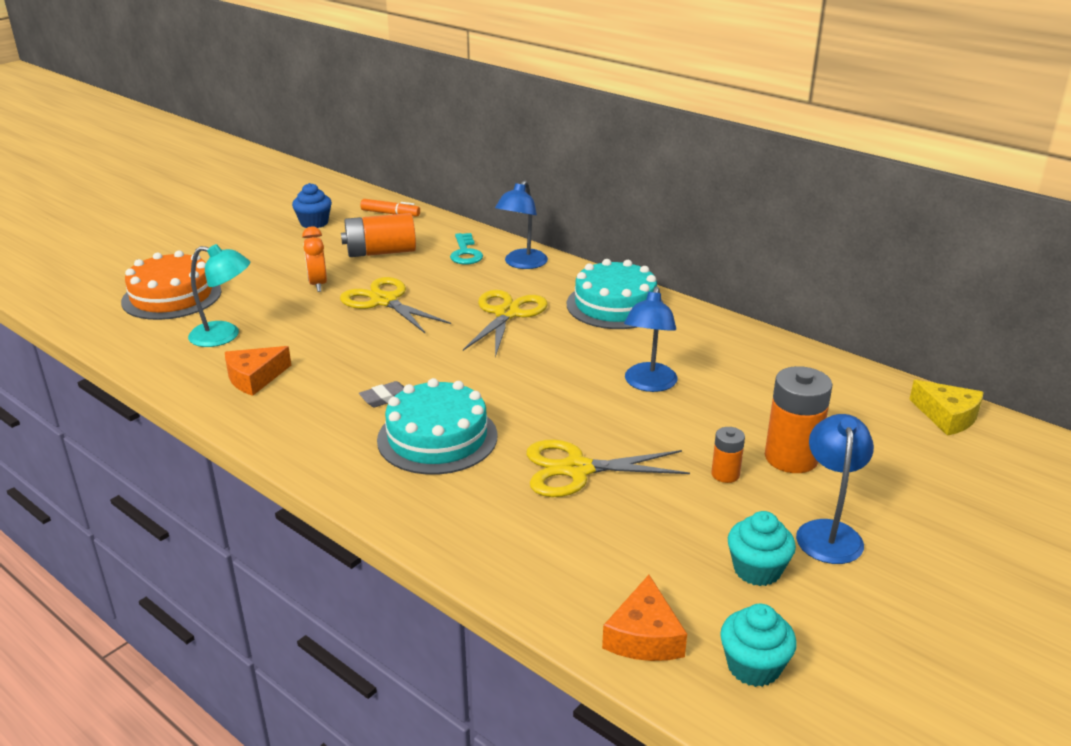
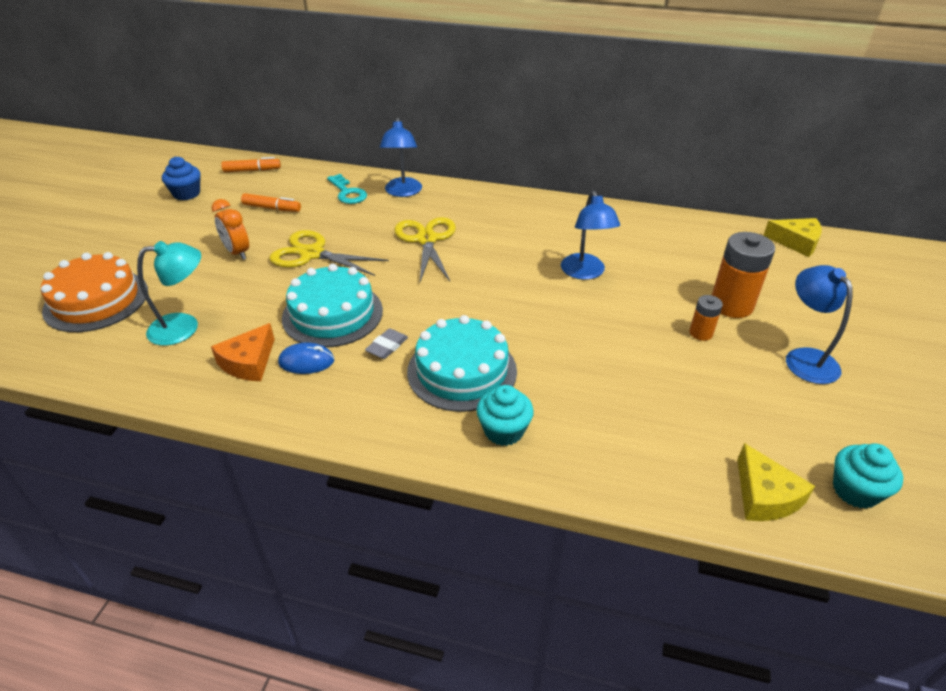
camera: 25 degrees left, 10 degrees up
(303, 391) = (306, 361): none -> blue mouse
(381, 252) = (272, 208): orange battery -> orange marker
(577, 469) = (594, 364): yellow scissors -> none
(615, 305) = (504, 211): turquoise cake -> turquoise cake (332, 314)
(644, 636) = (764, 496): orange cheese -> yellow cheese
(757, 570) = (788, 407): turquoise cupcake -> turquoise cupcake (504, 431)

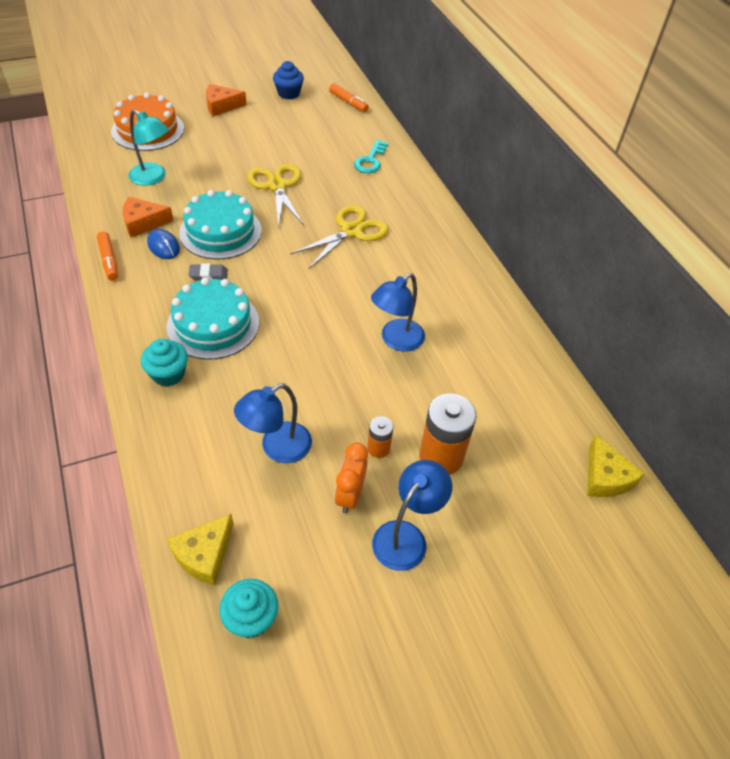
camera: 50 degrees right, 10 degrees up
(138, 238) = (221, 106): none -> orange cheese
(237, 253) = (246, 153): orange clock -> orange clock (350, 495)
(272, 208) = (311, 138): orange marker -> orange marker (109, 260)
(403, 192) = (402, 186): blue lamp -> blue lamp (277, 448)

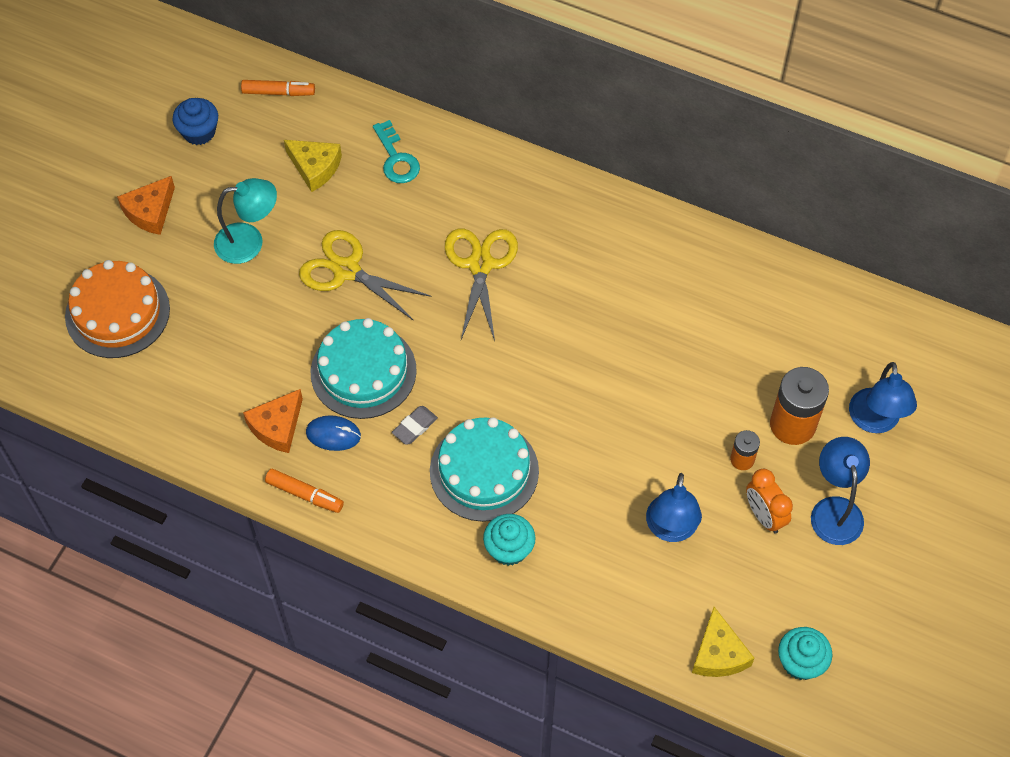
camera: 40 degrees left, 10 degrees up
(153, 178) = (211, 367): turquoise lamp -> turquoise lamp (249, 242)
(396, 340) = (649, 349): blue lamp -> blue lamp (875, 421)
(605, 477) = (917, 335): yellow cheese -> yellow cheese (315, 167)

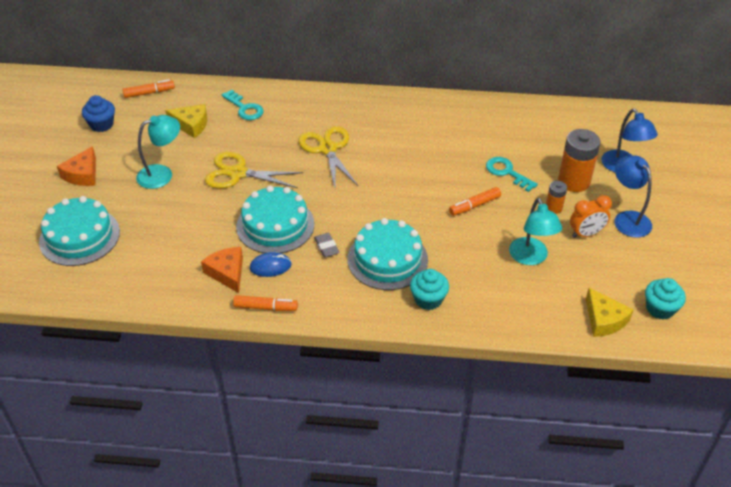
camera: 20 degrees left, 15 degrees down
(117, 312) = (79, 236): orange cake -> turquoise cake
(277, 426) = (227, 273): orange cheese -> orange cheese turned 135 degrees clockwise
(414, 427) = (326, 247): grey eraser -> grey eraser turned 45 degrees counterclockwise
(636, 422) = (474, 205): none -> orange marker
(671, 529) = (530, 258): blue lamp -> turquoise lamp
(707, 381) = (507, 172): none -> turquoise key
(764, 516) = (586, 234): orange clock -> orange clock turned 60 degrees counterclockwise

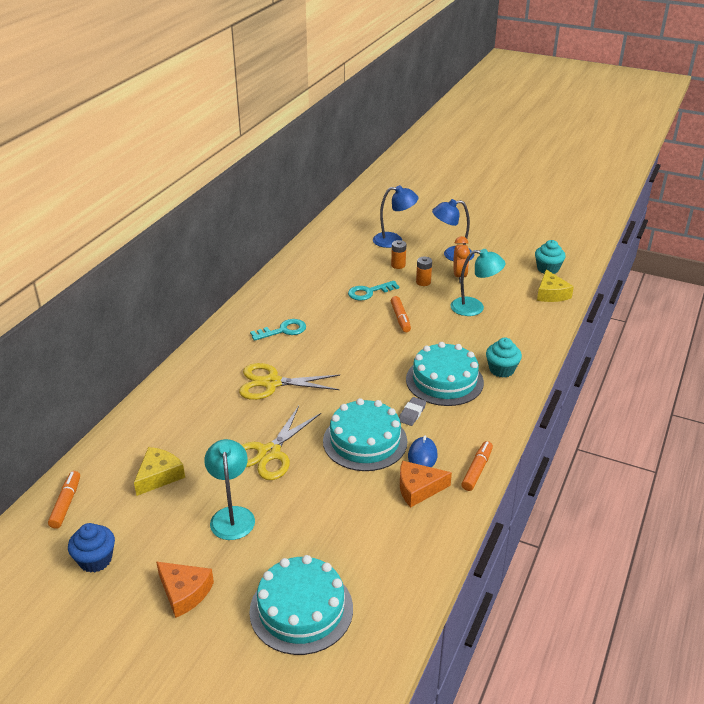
camera: 70 degrees left, 10 degrees down
(244, 108) = (162, 427): turquoise key -> turquoise key (283, 330)
(326, 247) = (412, 413): grey eraser -> grey eraser turned 60 degrees counterclockwise
(574, 181) = (398, 265): orange battery -> orange battery, size x0.52
(604, 320) = (551, 294): yellow cheese -> yellow cheese turned 90 degrees clockwise

